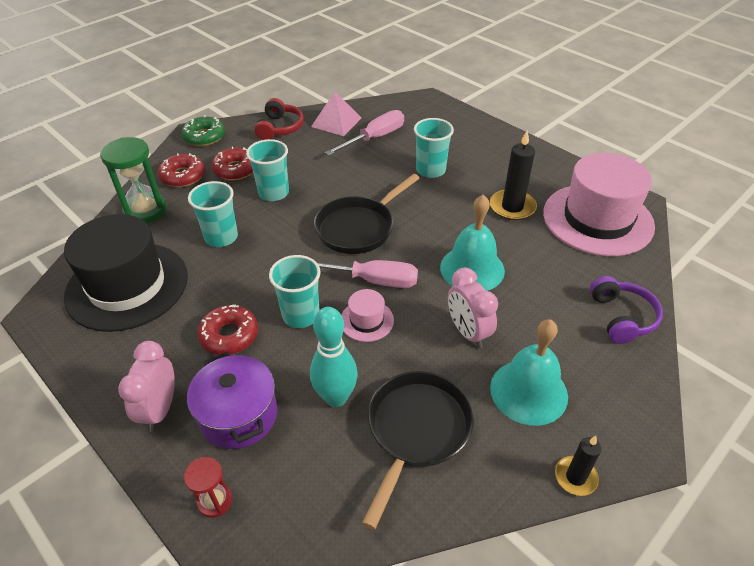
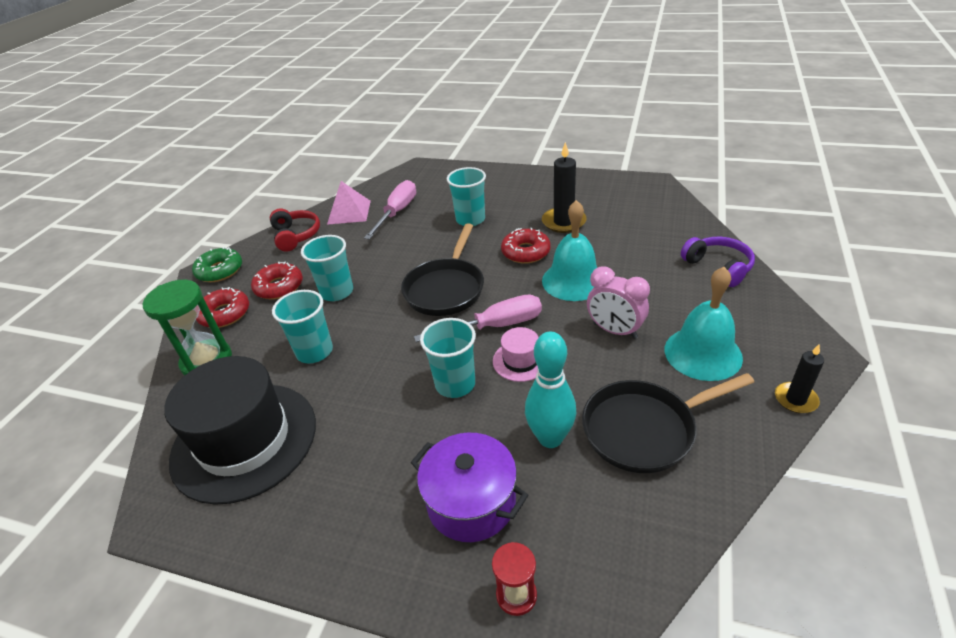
camera: 25 degrees left, 5 degrees down
(160, 409) = (383, 540): pink clock -> none
(229, 335) = (399, 435): red donut -> red donut (525, 252)
(416, 431) = (644, 429): black pan -> black pan turned 105 degrees counterclockwise
(597, 219) = (636, 206): pink hat -> none

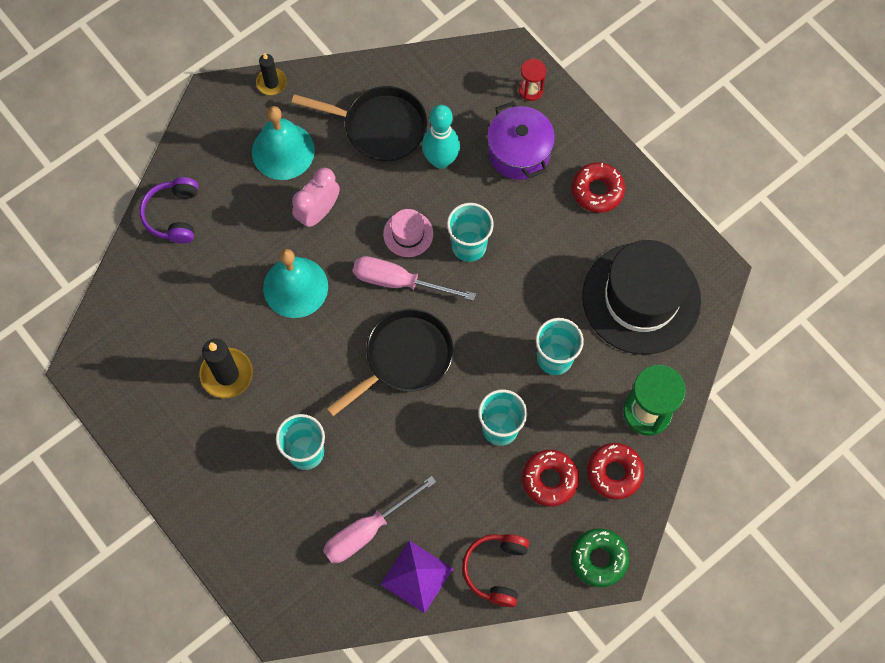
camera: 150 degrees left, 30 degrees up
(349, 212) = (416, 576): pink pyramid -> purple pyramid
(525, 252) = (299, 356): red donut -> red donut (597, 190)
(614, 330) = (318, 212): pink clock -> pink clock turned 120 degrees counterclockwise

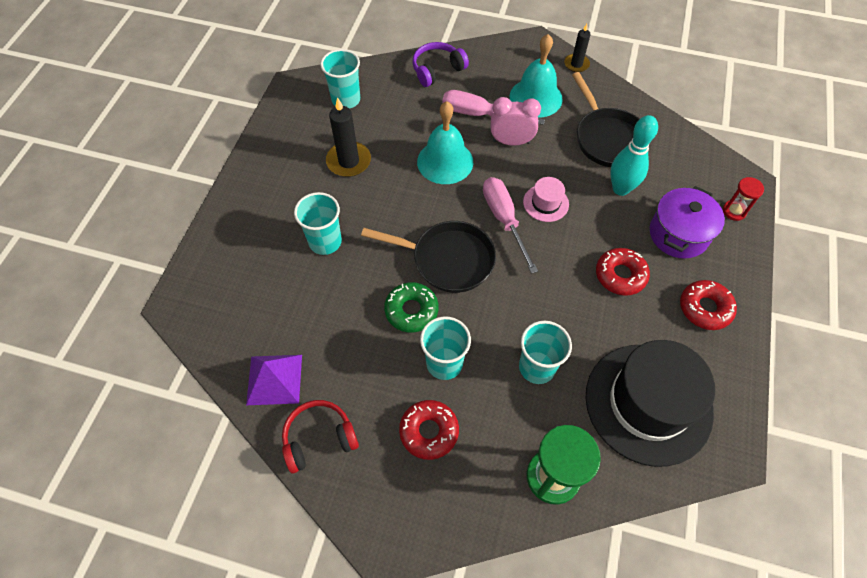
camera: 55 degrees right, 10 degrees down
(367, 530) = (290, 320): pink screwdriver -> pink screwdriver (479, 114)
(469, 246) = (573, 247): turquoise cup -> turquoise cup (346, 99)
(599, 559) = (386, 523): green donut -> green donut (411, 310)
(614, 472) = (475, 484): red donut -> red donut (620, 275)

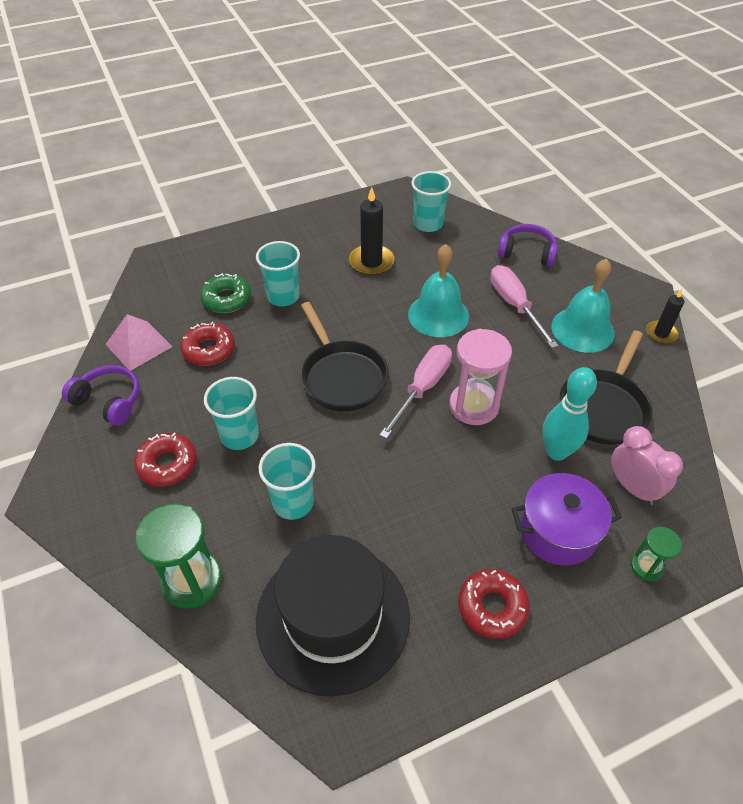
camera: 50 degrees right, 10 degrees down
(274, 379) = (139, 345): purple pyramid -> pink pyramid
(319, 438) = (109, 401): red headphones -> purple headphones
(411, 310) = (270, 384): green donut -> green donut (227, 299)
(511, 142) = (511, 343): pink clock -> pink clock (632, 487)
(546, 203) = (474, 406): pink hat -> pink hourglass
(620, 275) = (455, 509): red donut -> red donut (209, 350)
(734, 211) = (646, 566): red hourglass -> green hourglass

